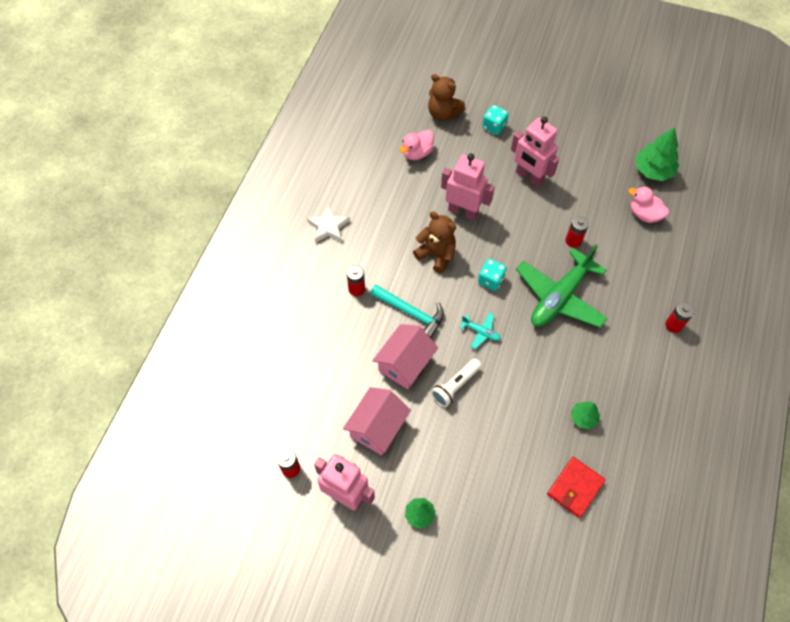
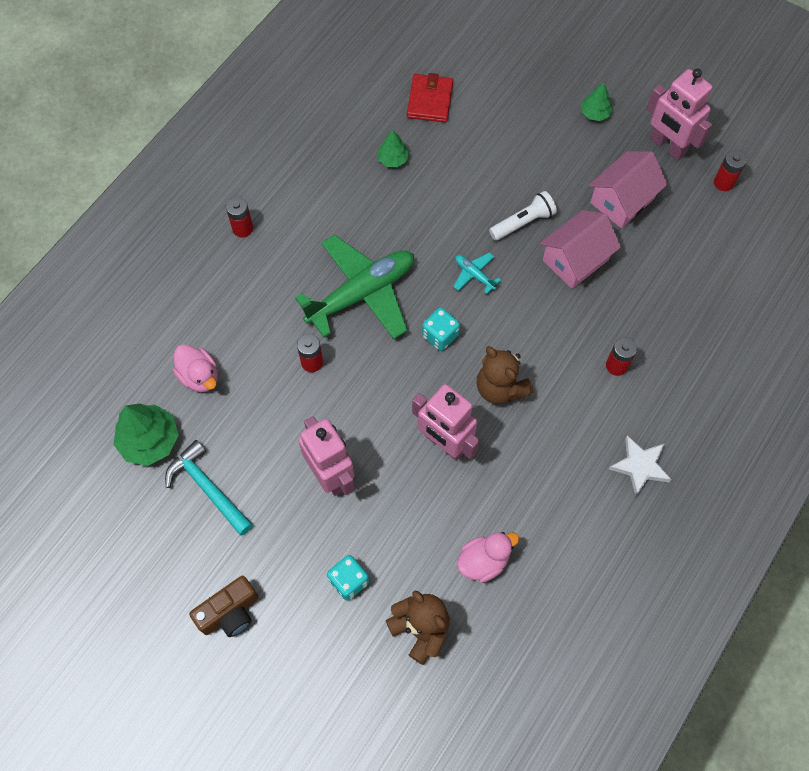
camera: 165 degrees left, 5 degrees up
(411, 313) = (553, 318): turquoise hammer -> turquoise hammer (208, 488)
(555, 98) = (230, 612): none -> brown camera
(575, 488) = (430, 100): red wallet -> red wallet turned 45 degrees counterclockwise

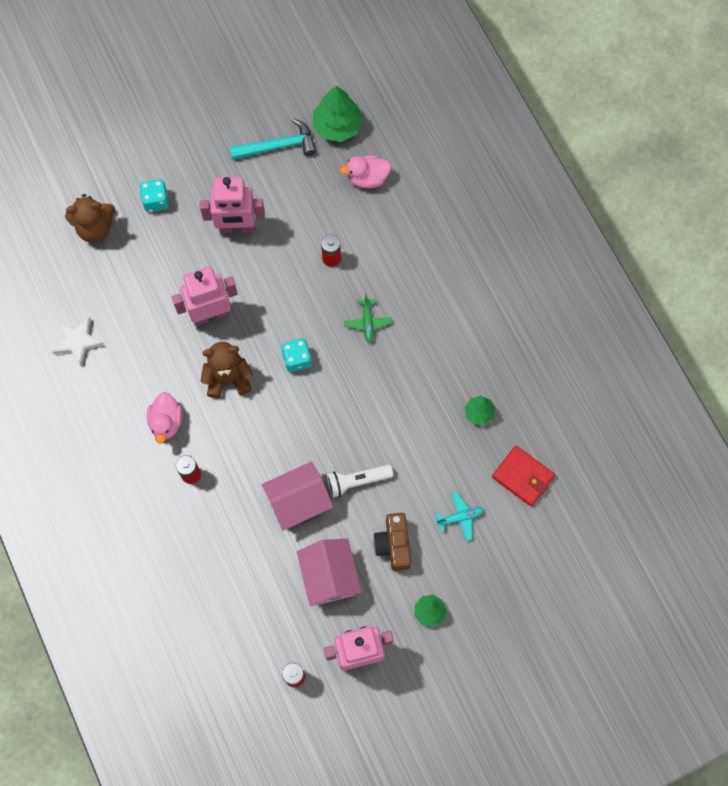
camera: 120 degrees right, 5 degrees up
(230, 612) = (184, 121): brown camera -> brown camera (393, 545)
(242, 228) = (478, 265): red battery -> none
(362, 293) = (367, 322): green plane -> green plane, size x0.42
(474, 274) = (333, 415): turquoise plane -> turquoise plane (460, 517)
(483, 561) = (112, 292): pink duck -> pink duck (166, 422)
(523, 222) = (357, 481): white flashlight -> white flashlight turned 75 degrees clockwise
(575, 260) = (298, 501): pink house -> pink house turned 75 degrees clockwise
(640, 466) = (105, 440): white star -> white star (78, 342)

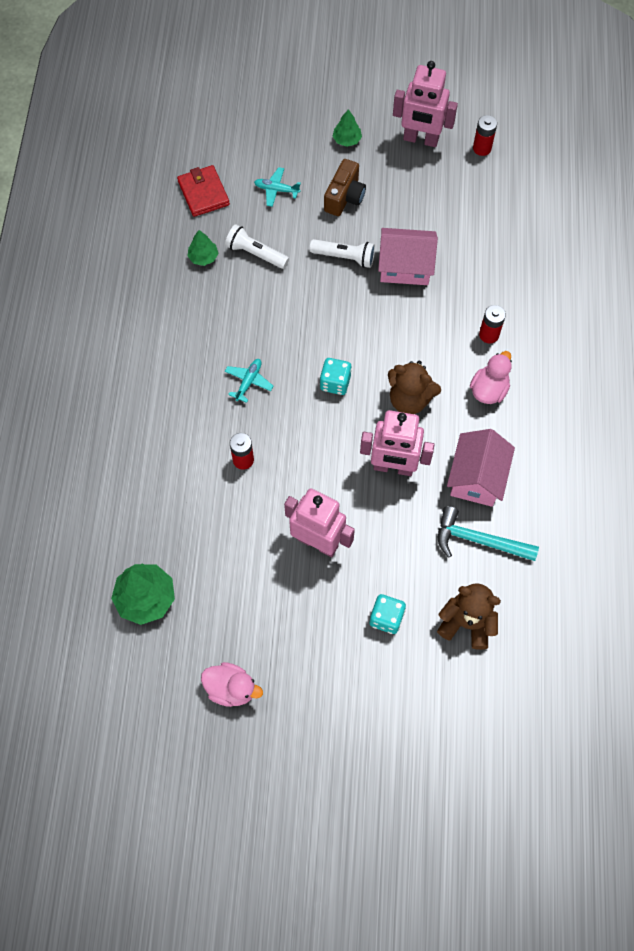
camera: 150 degrees left, 5 degrees down
(78, 342) = (540, 509): white star -> none
(278, 146) = (221, 609): turquoise hammer -> turquoise hammer (478, 540)
(329, 576) = (412, 201): pink house -> pink house (476, 478)
(367, 178) = (154, 522): pink duck -> pink duck (231, 688)
(367, 322) = (248, 382): green plane -> turquoise plane
(436, 441) = (255, 253): none -> white flashlight

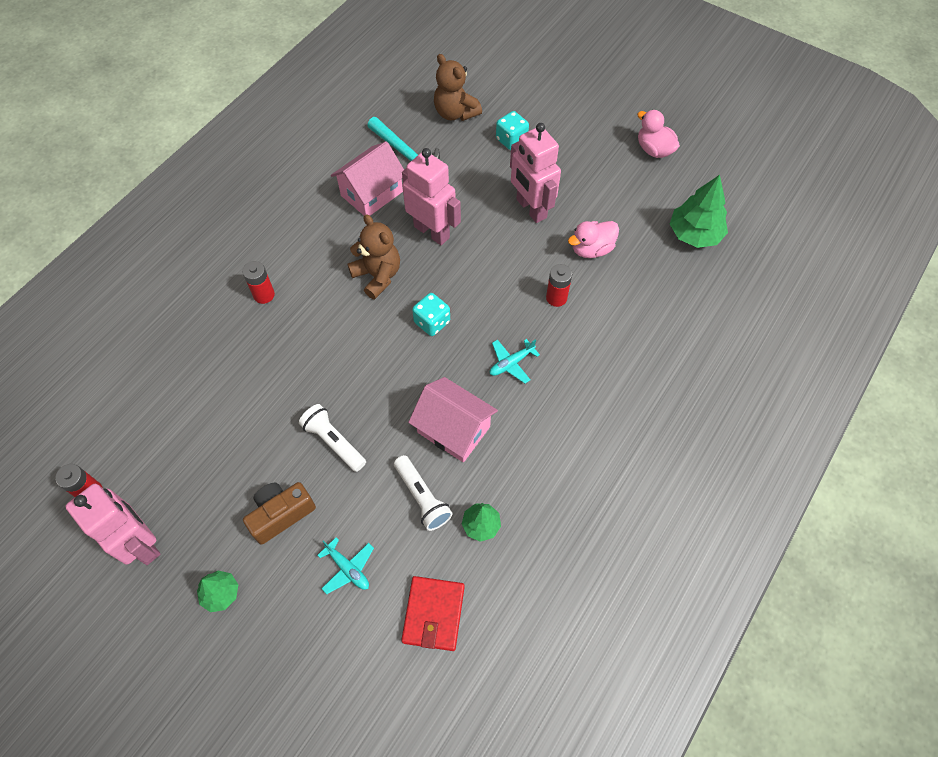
camera: 150 degrees left, 5 degrees down
(405, 267) = (283, 399): pink house -> pink house (453, 429)
(489, 390) = (305, 251): pink duck -> pink duck (591, 249)

